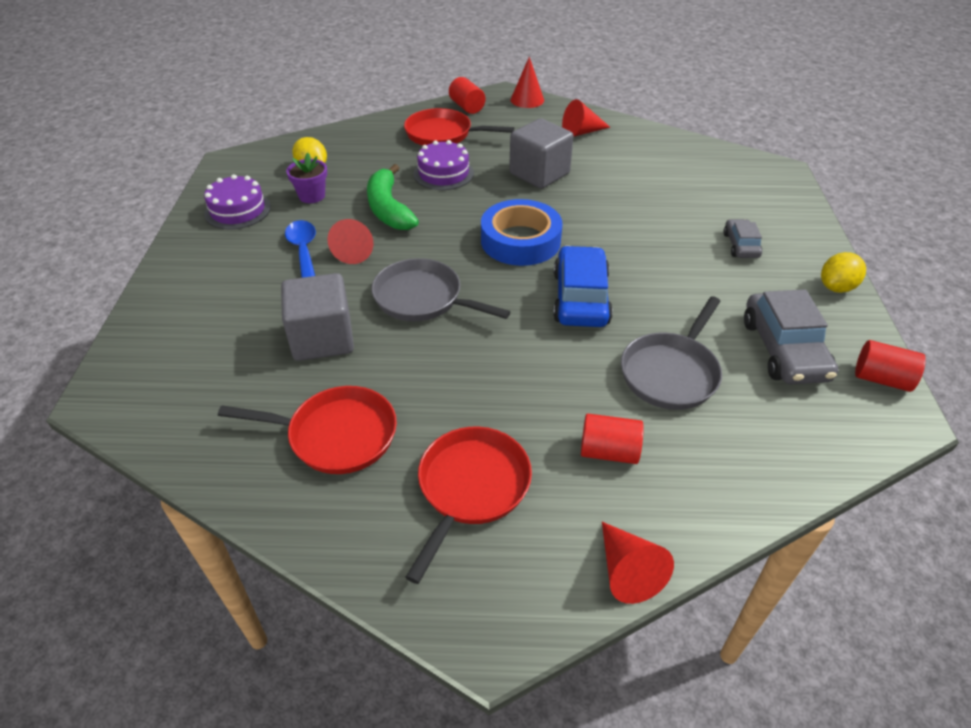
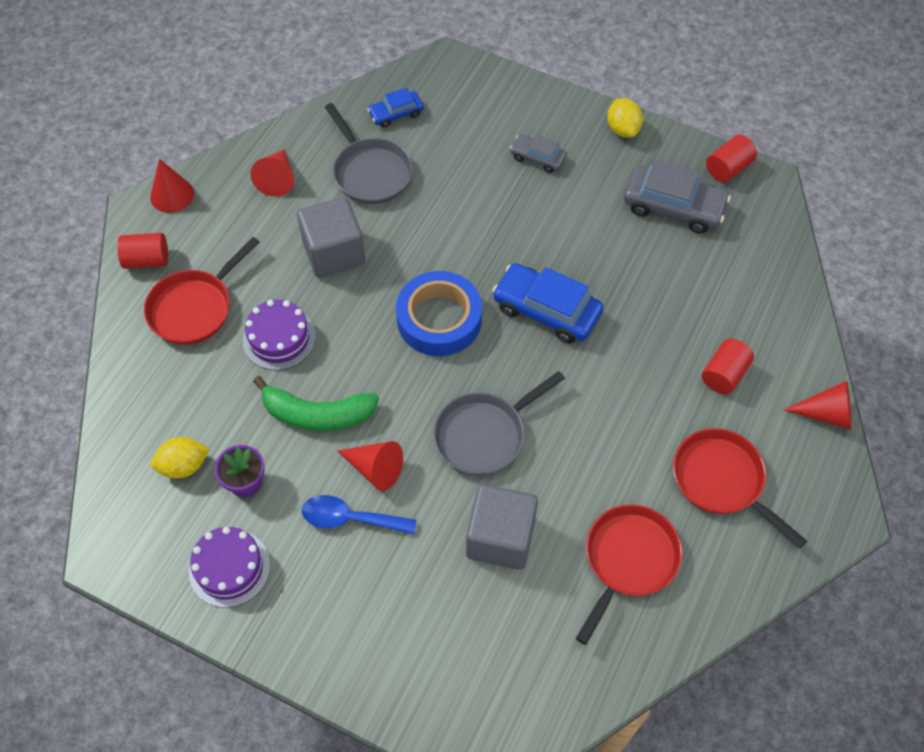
camera: 65 degrees left, 15 degrees up
(671, 372) = (664, 292): grey pan -> grey pan (370, 172)
(699, 162) = (396, 114): none -> blue car

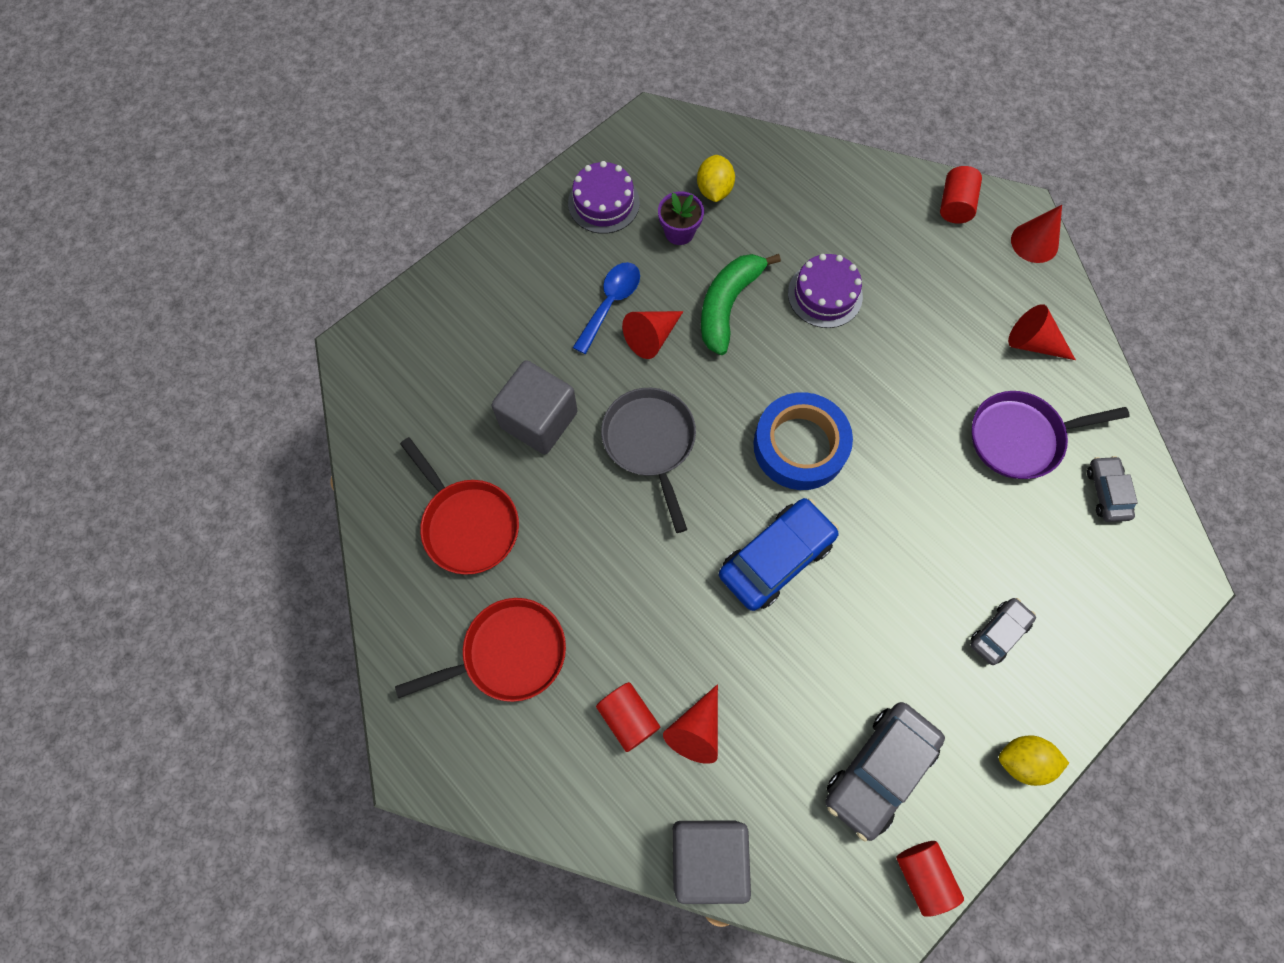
camera: 110 degrees right, 10 degrees up
(195, 307) = (884, 233): red pan -> none
(334, 253) = (916, 371): grey cube -> grey cube (707, 857)
(370, 172) = (1021, 438): grey pan -> purple pan
(396, 114) = (1106, 492): blue car -> grey car
(826, 414) = (536, 813): red cone -> red cone (696, 730)

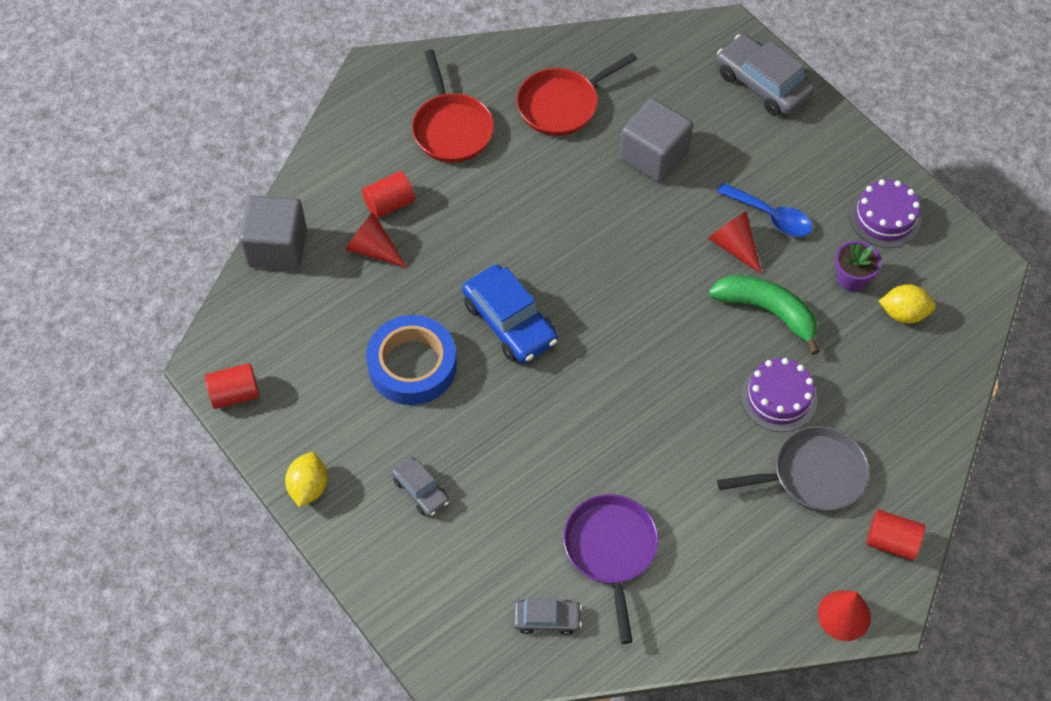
camera: 95 degrees right, 10 degrees down
(650, 443) = (626, 237): grey pan -> grey pan (812, 475)
(800, 446) = (615, 354): blue tape -> blue tape (412, 365)
(879, 770) = (320, 376): grey car -> grey car (762, 84)
(1033, 343) = (718, 586): red cone -> none

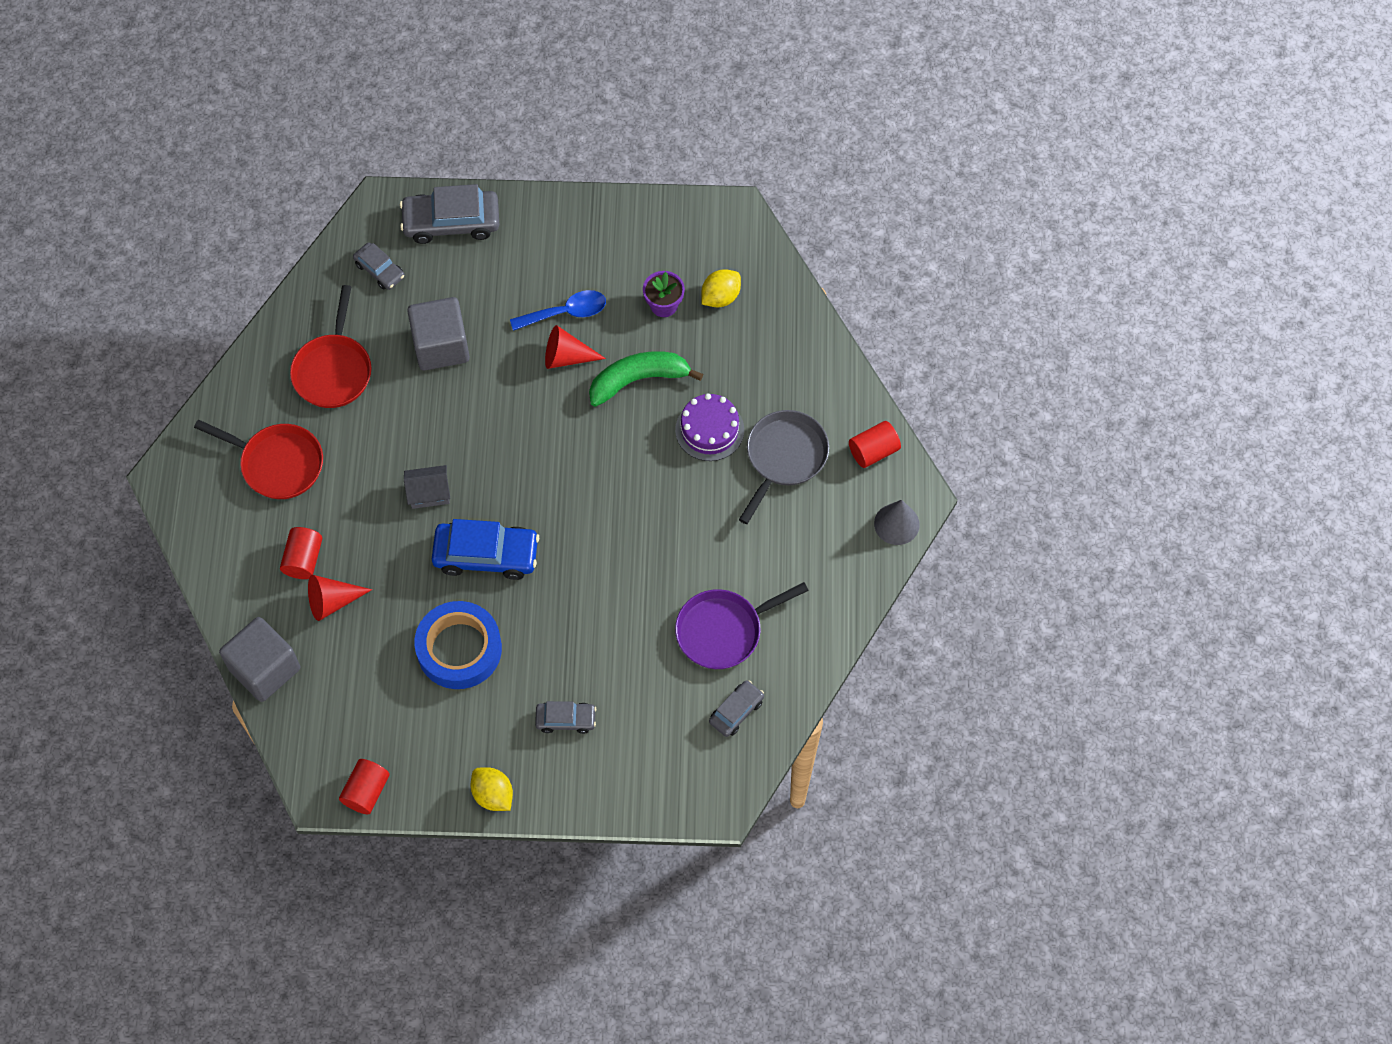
camera: 50 degrees left, 5 degrees up
(524, 243) = (429, 493): none -> grey house
(611, 551) = (724, 630): purple pan -> purple pan turned 60 degrees counterclockwise
(673, 70) = (380, 270): none -> grey car
(844, 615) = (896, 524): red cone -> grey cone
(885, 218) = (637, 242): purple cake -> none

